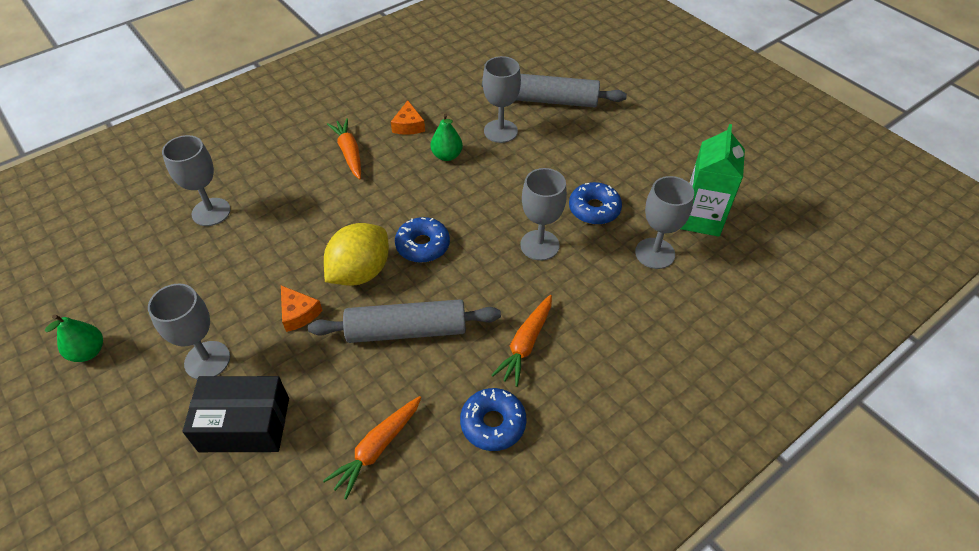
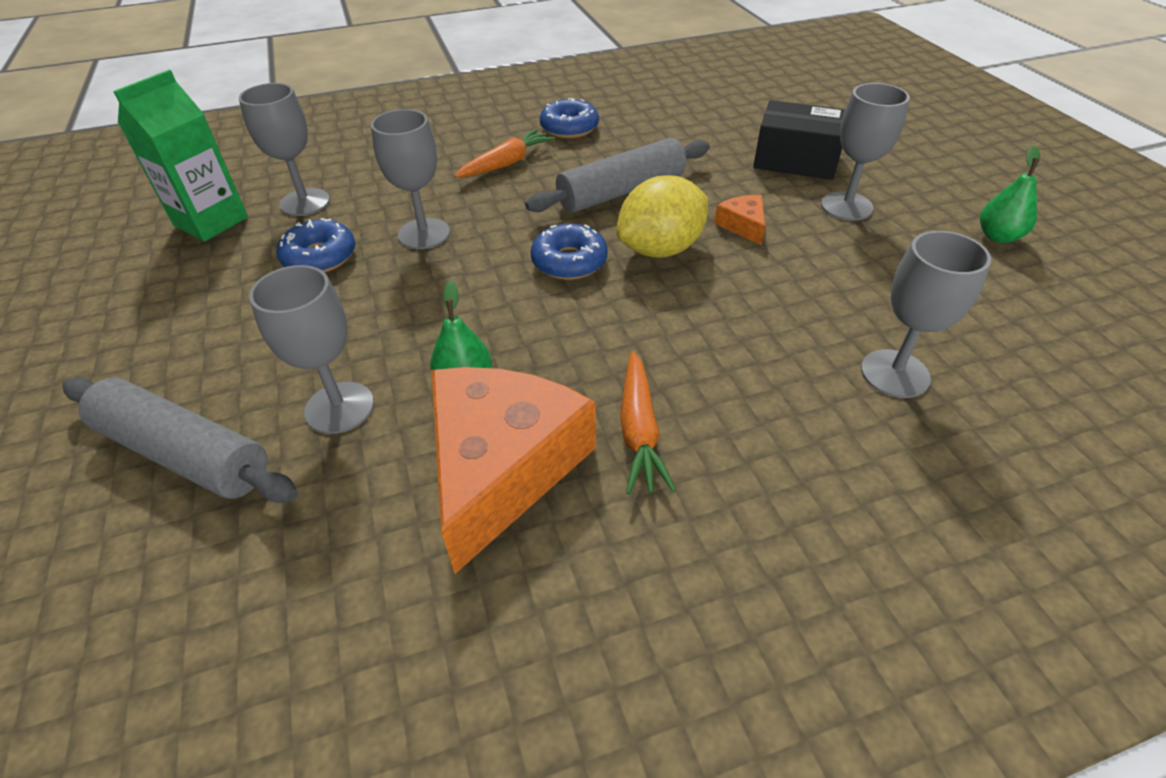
camera: 160 degrees left, 5 degrees down
(377, 448) = (674, 131): orange carrot -> none
(407, 330) = (621, 192): grey rolling pin -> grey rolling pin turned 45 degrees counterclockwise
(408, 125) = (501, 467): orange cheese -> orange cheese, size x2.37

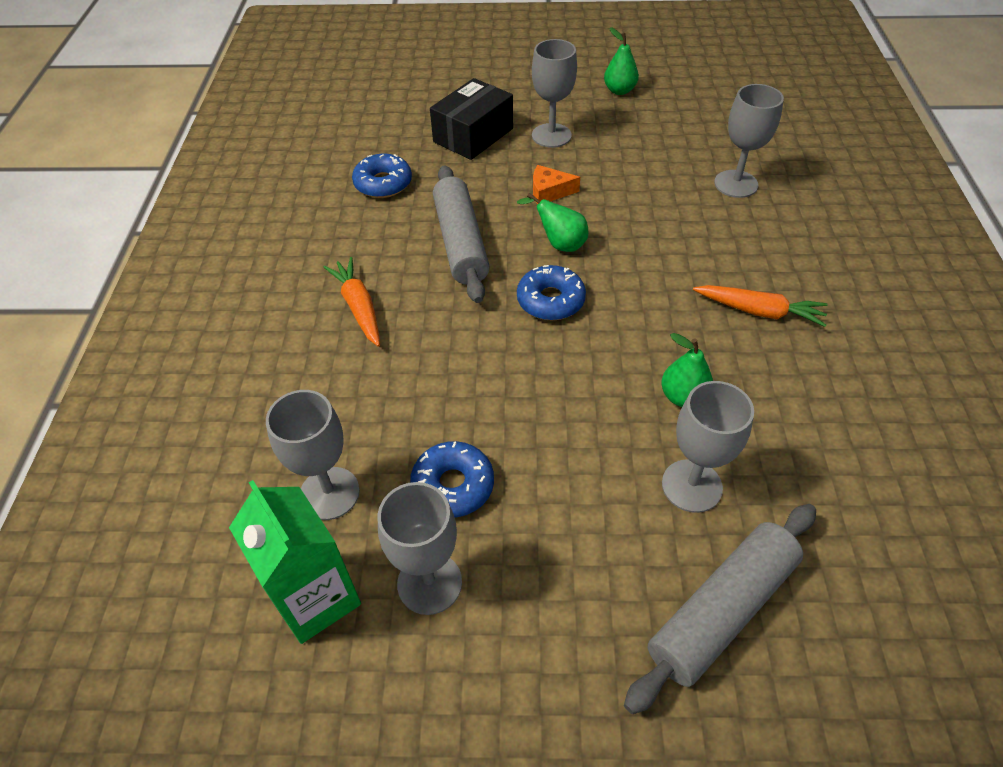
camera: 70 degrees left, 5 degrees up
(424, 234) = (455, 392): grey goblet -> grey goblet (429, 583)
(501, 467) = (779, 391): orange cheese -> none
(569, 128) = (319, 247): blue donut -> blue donut (383, 183)
(660, 249) = (559, 244): yellow lemon -> green pear

